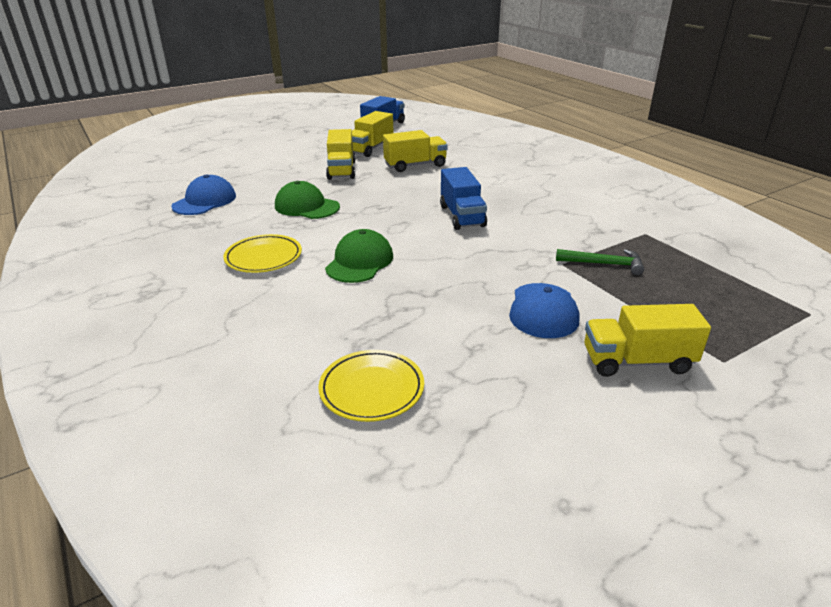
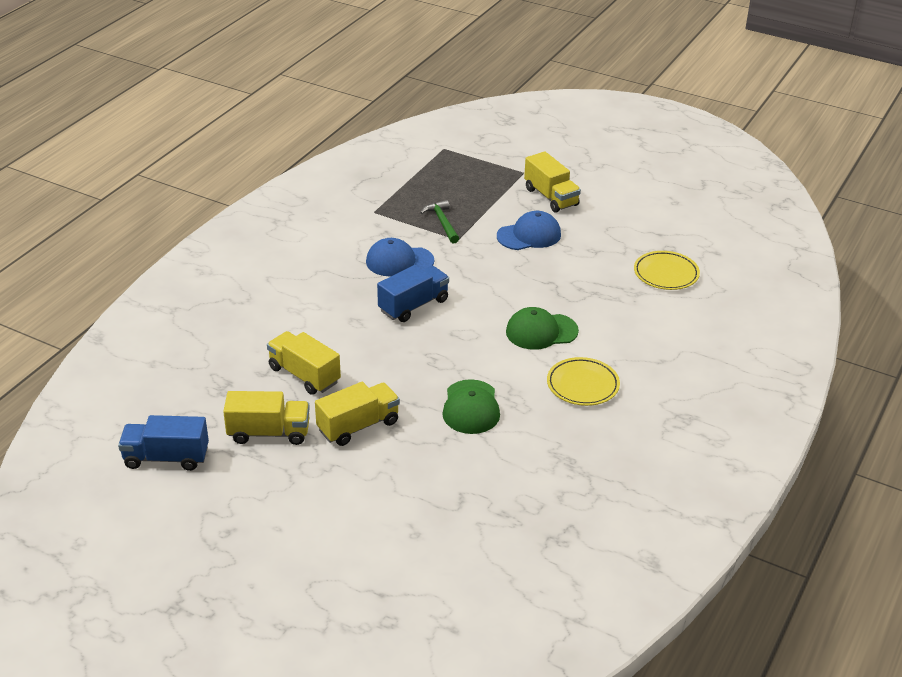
camera: 120 degrees left, 5 degrees up
(205, 201) = (520, 489): blue cap -> blue cap (399, 261)

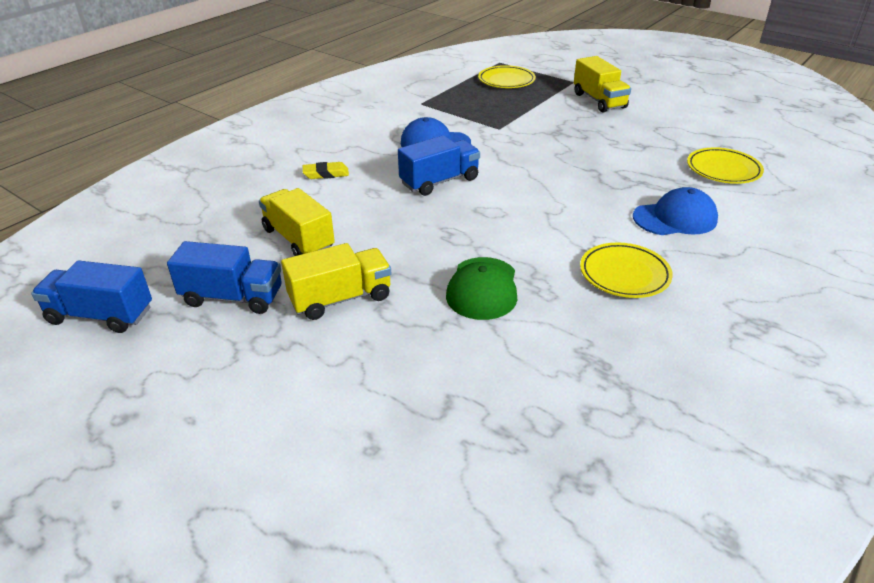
camera: 10 degrees right, 0 degrees up
(269, 433) = (232, 297): yellow truck -> blue truck
(305, 305) = (326, 174): none -> yellow eraser
(442, 222) = (486, 114): green hammer -> none
(455, 175) = (506, 80): none -> yellow plate
(529, 235) = (573, 129): blue cap -> blue cap (675, 218)
(541, 331) = (578, 215): green cap -> none

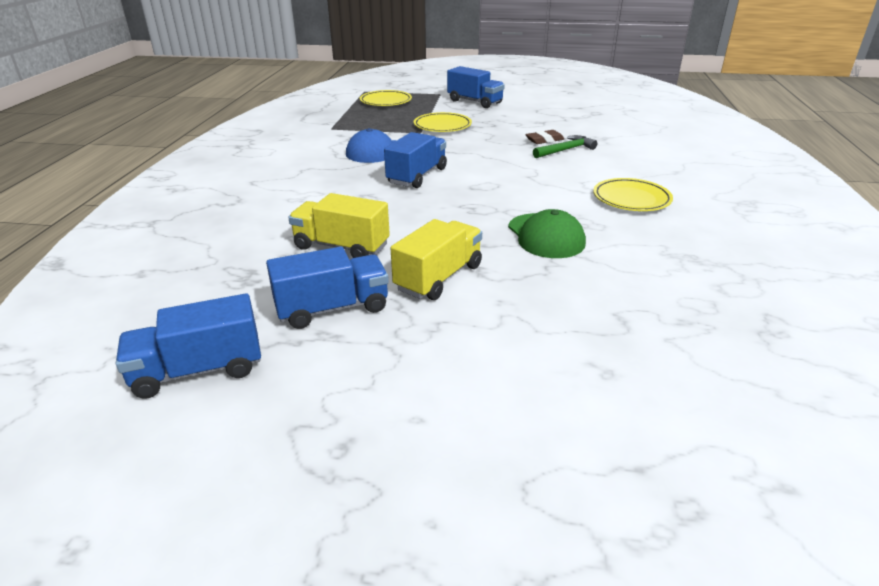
camera: 30 degrees left, 5 degrees down
(326, 174) = (305, 194): yellow eraser -> none
(599, 101) = (474, 102): yellow truck -> blue truck
(618, 171) = (544, 140): none -> brown eraser
(627, 190) = (566, 150): none -> green hammer
(675, 218) = (619, 158): blue cap -> none
(723, 170) = (611, 125): yellow plate -> yellow plate (442, 126)

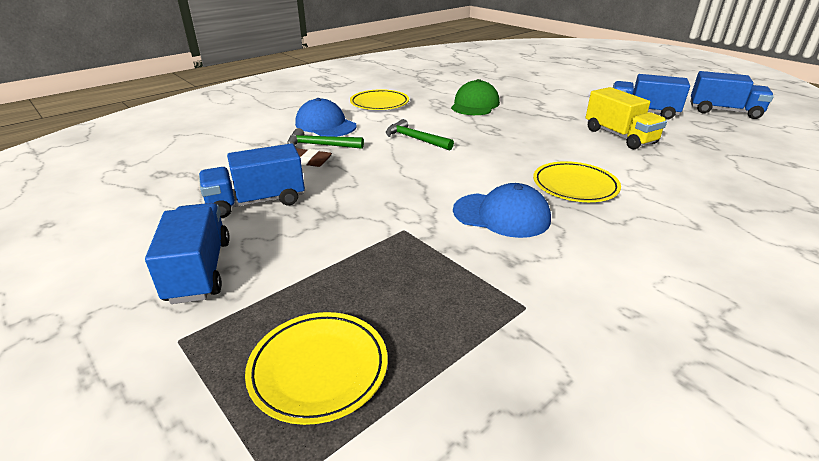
camera: 140 degrees left, 0 degrees up
(417, 176) = (498, 168): blue truck -> blue truck (257, 202)
(439, 278) = (568, 107): yellow truck -> none
(442, 126) = (357, 230): yellow plate -> yellow plate (575, 186)
(516, 176) = (415, 139): none -> green hammer
(607, 163) = (325, 125): none -> blue cap

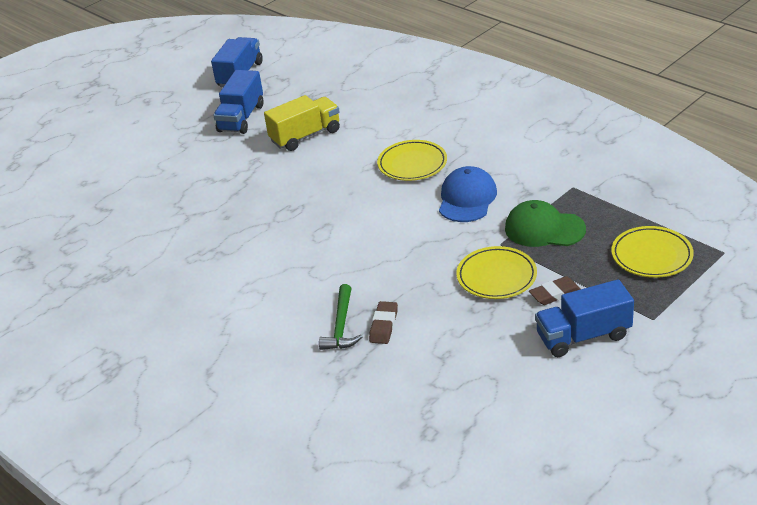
camera: 90 degrees left, 5 degrees up
(257, 202) = (475, 337): blue truck -> none
(288, 259) = (555, 294): none -> brown eraser
(325, 125) = (279, 335): blue cap -> none
(379, 103) = (202, 303): yellow plate -> yellow plate (496, 276)
(415, 139) = (319, 259): green hammer -> none
(475, 105) = (211, 225): green cap -> green cap (544, 229)

